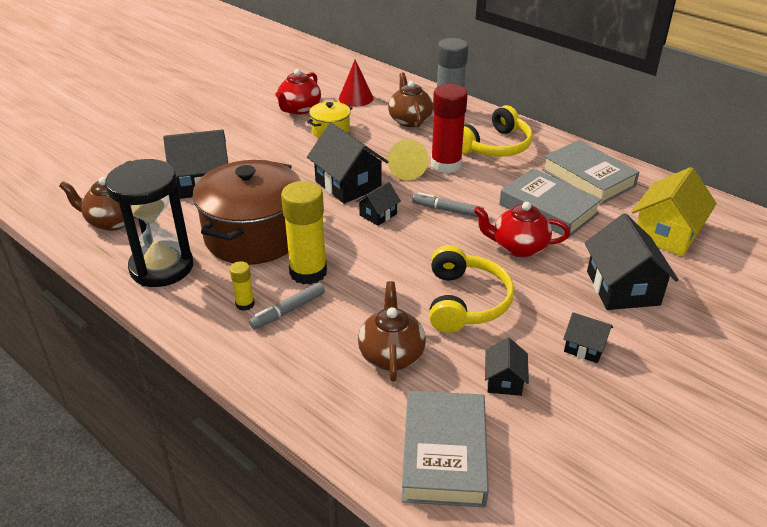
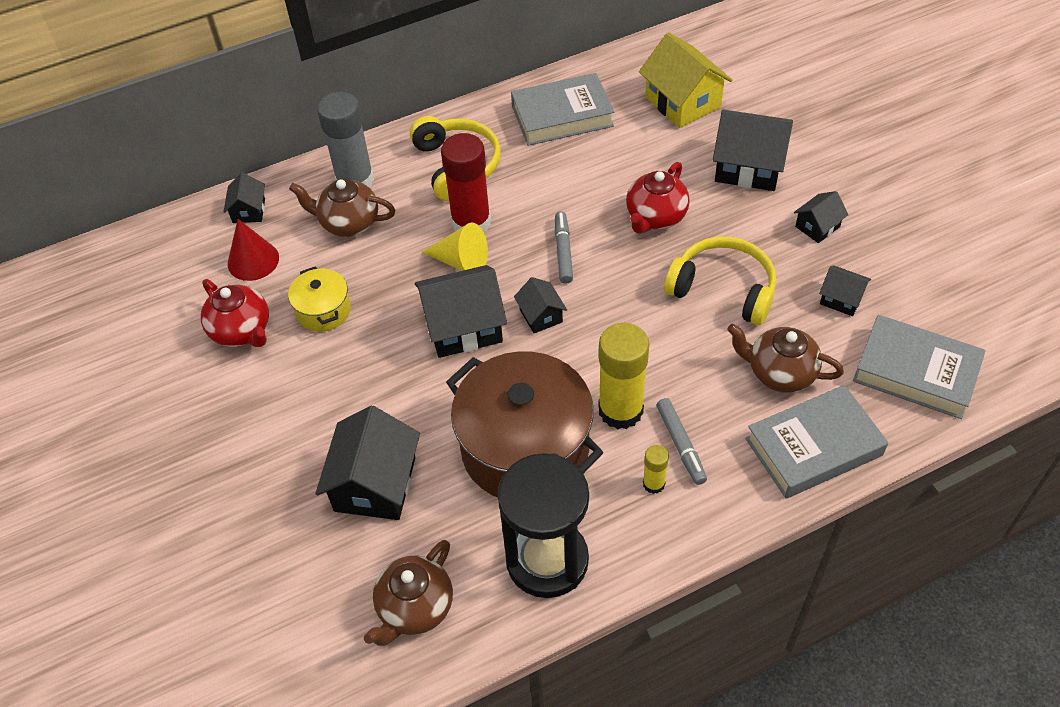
camera: 65 degrees left, 15 degrees up
(394, 86) = (249, 211): none -> black house
(447, 210) = (563, 251): grey marker -> grey marker turned 135 degrees clockwise
(548, 209) = (601, 169): grey book -> grey book (813, 447)

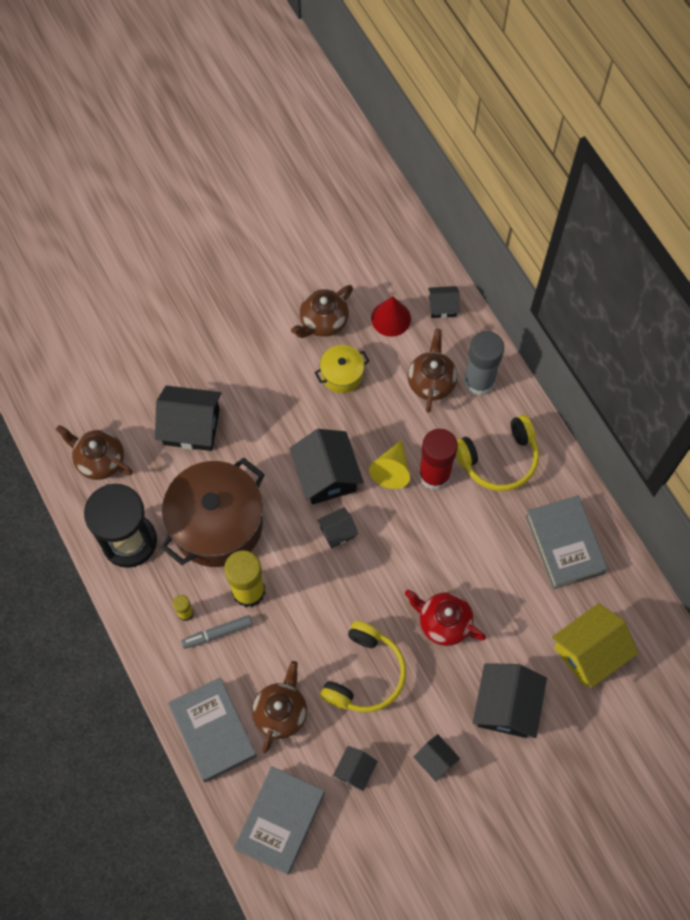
camera: 85 degrees right, 15 degrees up
(242, 331) = (323, 322): red teapot -> brown teapot
(563, 251) = (403, 547): grey marker -> none

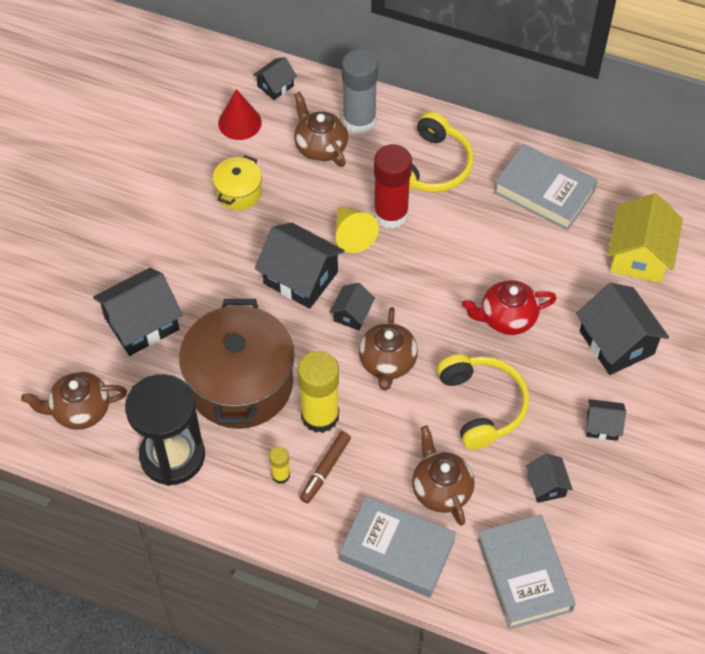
camera: 40 degrees left, 10 degrees down
(217, 633) = (325, 470): grey marker -> brown marker
(323, 322) = (183, 163): brown teapot -> brown teapot (387, 363)

